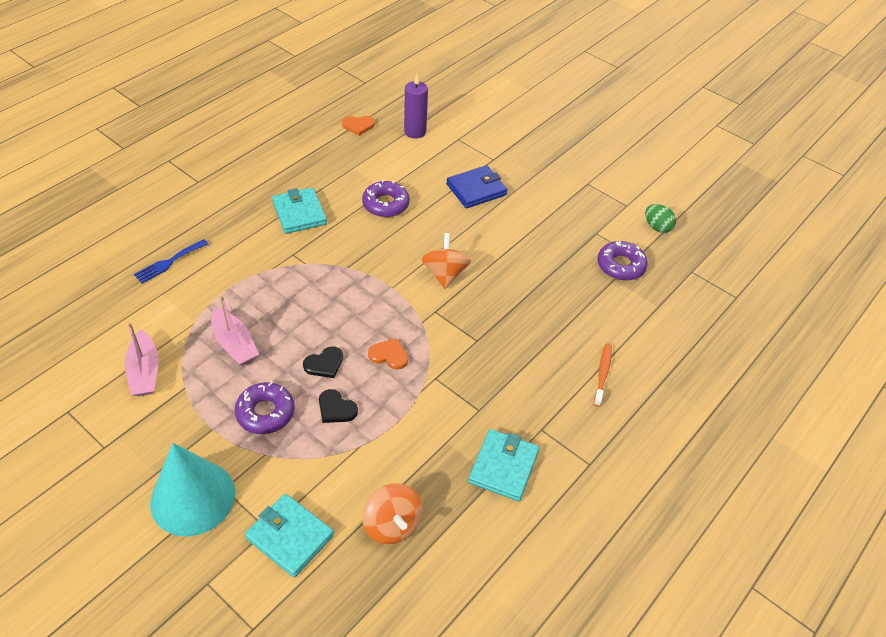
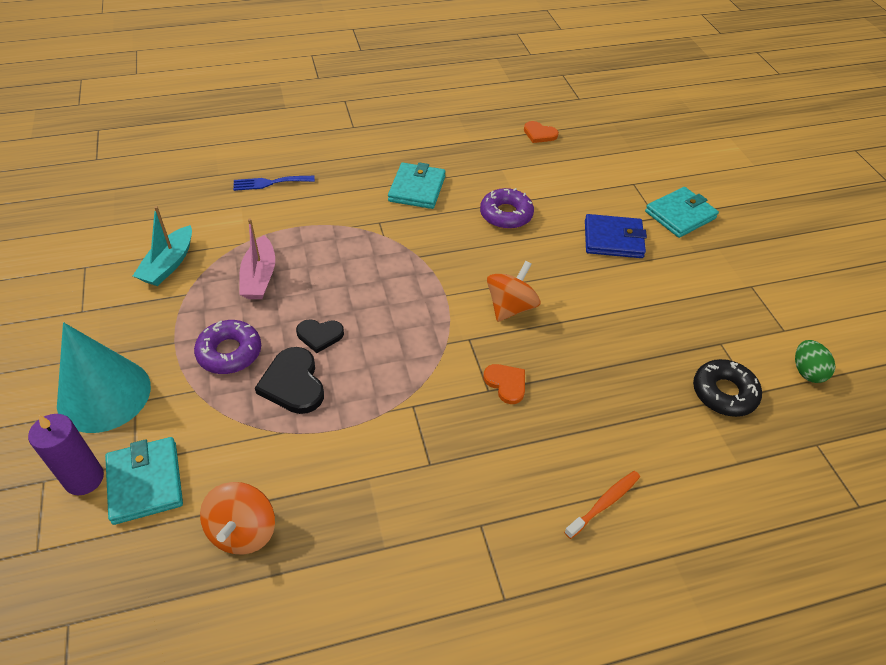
camera: 35 degrees right, 0 degrees up
(144, 372) = (168, 264): pink boat -> turquoise boat
(336, 408) = (293, 383): black heart -> black heart, size x1.56
(389, 355) = (386, 359): orange heart -> orange heart (506, 383)
(415, 132) = (592, 160): purple candle -> purple candle (84, 479)
(503, 467) = (405, 541): turquoise wallet -> turquoise wallet (680, 215)
(621, 266) = (724, 393): purple donut -> black donut

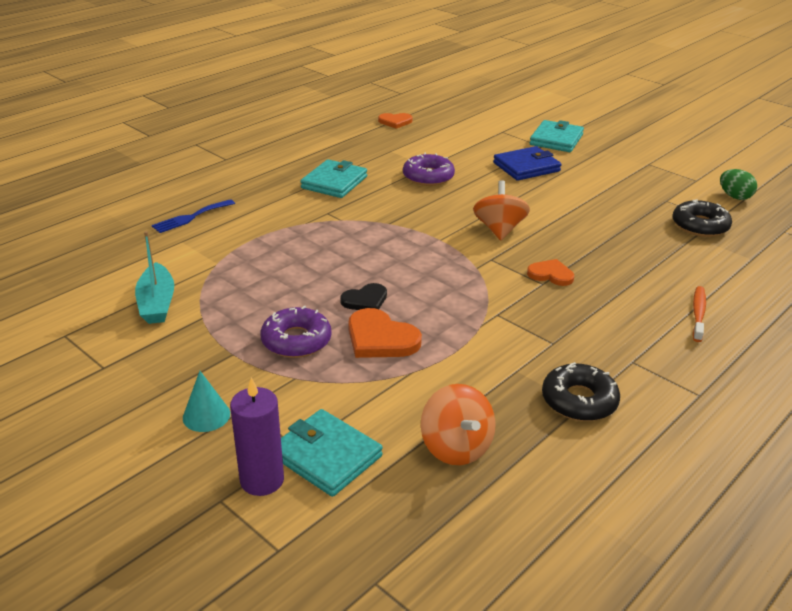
camera: 30 degrees left, 15 degrees down
(104, 395) = (206, 415): turquoise cone -> turquoise cone, size x0.46
(259, 277) = (261, 282): pink boat -> none
(293, 383) = (380, 338): black heart -> orange heart
(388, 541) = (579, 400): none -> black donut
(417, 189) = (334, 182): turquoise wallet -> turquoise wallet turned 45 degrees clockwise

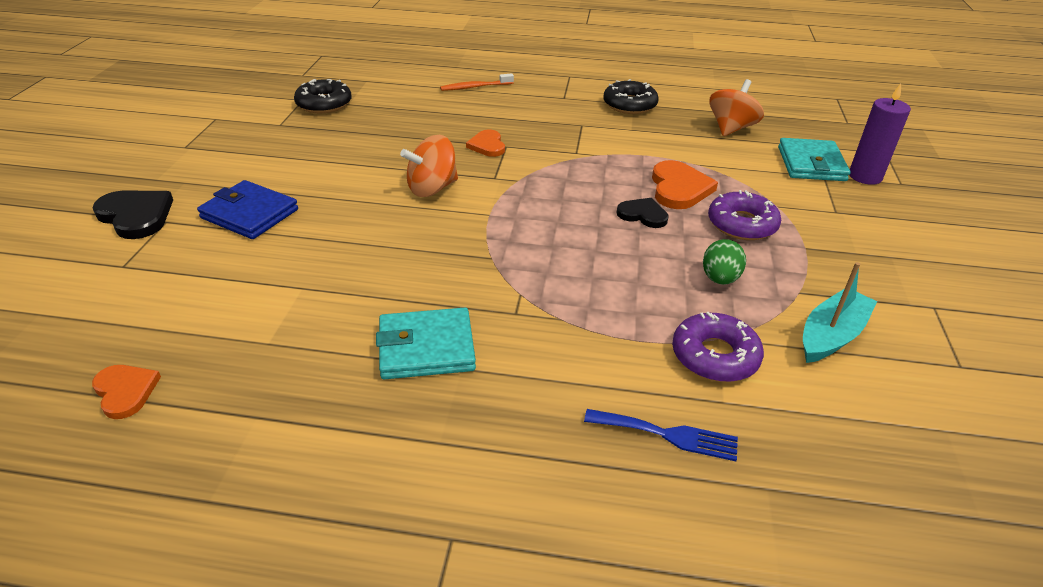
camera: 125 degrees left, 5 degrees up
(206, 415) = (870, 223): turquoise cone -> none
(428, 177) = (338, 274): purple donut -> purple donut (715, 356)
(556, 139) = (136, 216): turquoise wallet -> black heart
(734, 197) = (244, 98): green egg -> green egg (719, 279)

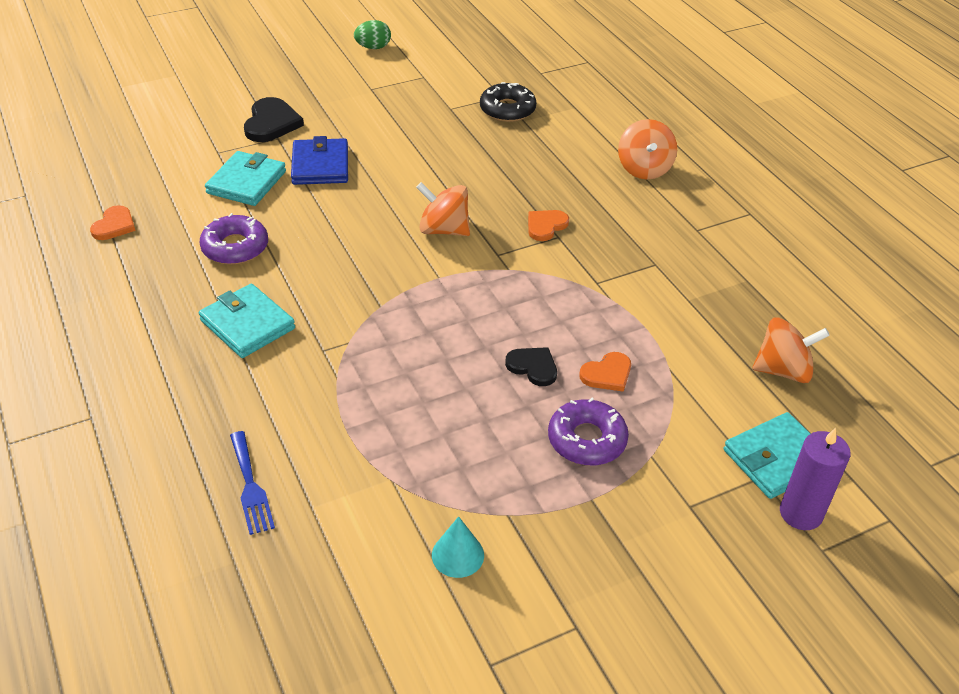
camera: 55 degrees right, 5 degrees up
(204, 266) = (247, 182): none -> turquoise wallet
(475, 87) = (644, 169): orange toothbrush -> orange spinning top
(629, 105) = (740, 278): black donut -> none
(643, 215) = (533, 367): black heart -> black heart turned 45 degrees counterclockwise
(679, 188) = (607, 374): orange heart -> orange heart, size x0.64
(715, 356) = (364, 484): purple donut -> purple donut (235, 247)
(719, 279) = (477, 453): green egg -> green egg (373, 47)
(831, 335) = (458, 555): turquoise boat -> turquoise cone

